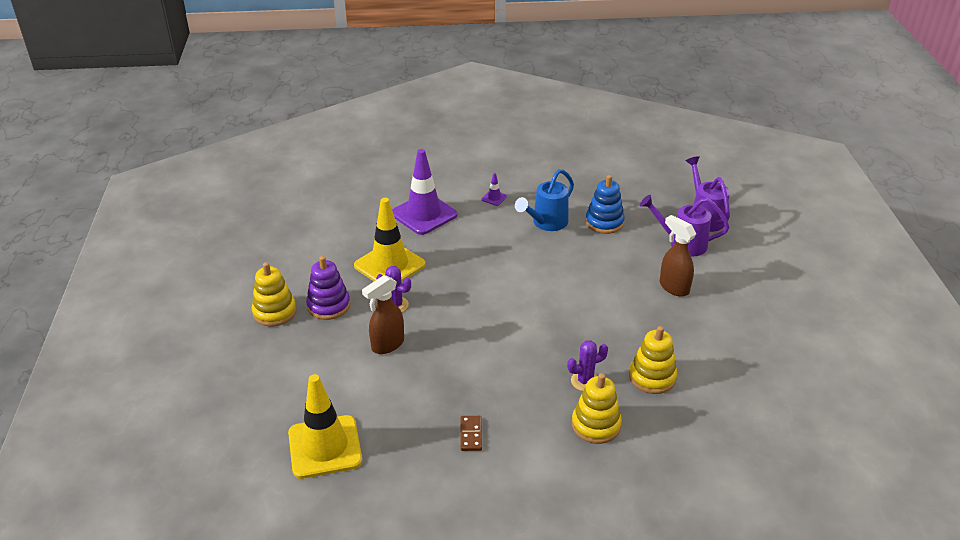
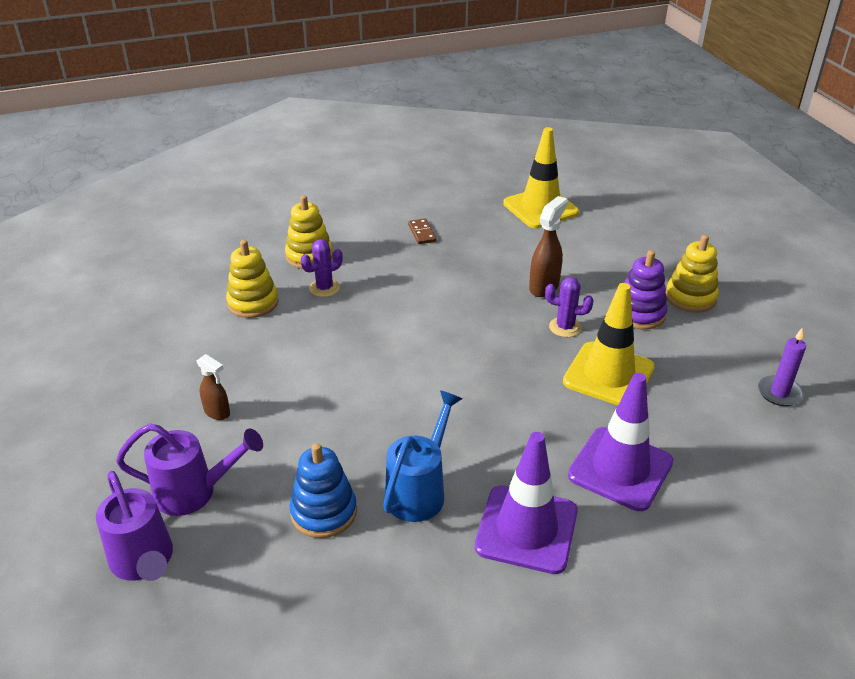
camera: 165 degrees right, 0 degrees up
(288, 235) = (779, 393): none -> purple candle
(494, 198) = (526, 529): purple traffic cone -> purple traffic cone, size x2.47
(673, 287) = (217, 412): brown spray bottle -> brown spray bottle, size x0.64

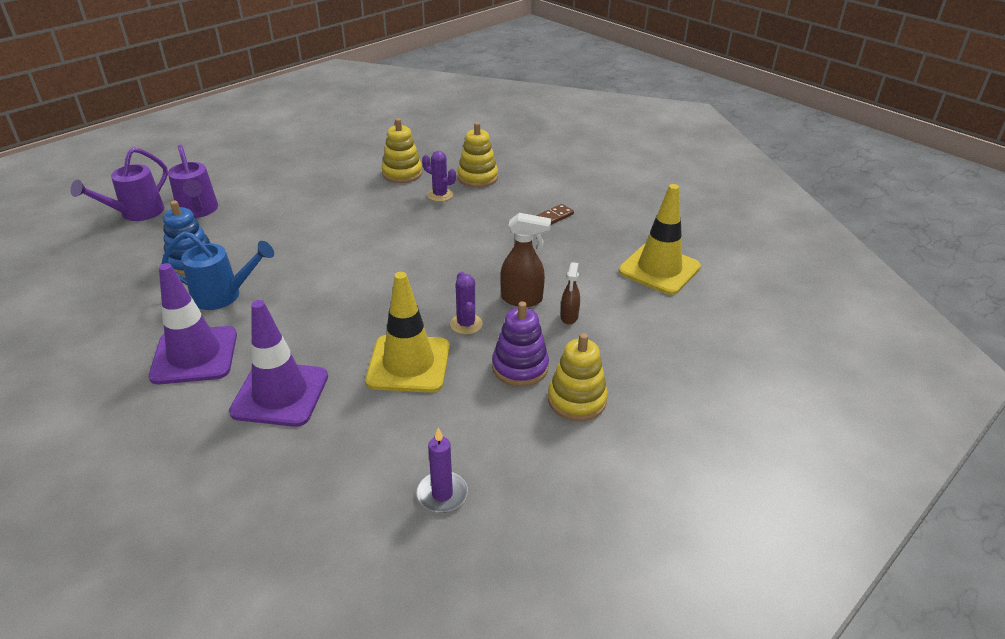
camera: 65 degrees right, 0 degrees up
(217, 412) = (276, 196): brown spray bottle -> brown spray bottle (569, 317)

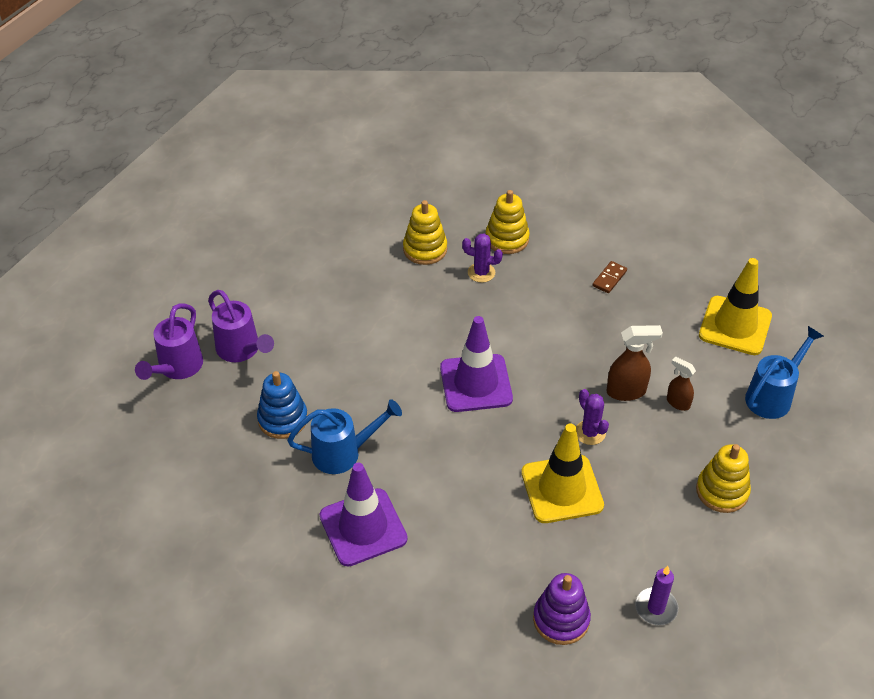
camera: 15 degrees left, 10 degrees up
(280, 394) = (467, 548): purple traffic cone -> purple traffic cone (476, 383)
(520, 367) = (659, 469): purple stacking toy -> purple stacking toy (561, 619)
(569, 317) = (677, 403): brown spray bottle -> brown spray bottle turned 135 degrees clockwise
(672, 330) = (772, 396): none -> blue watering can

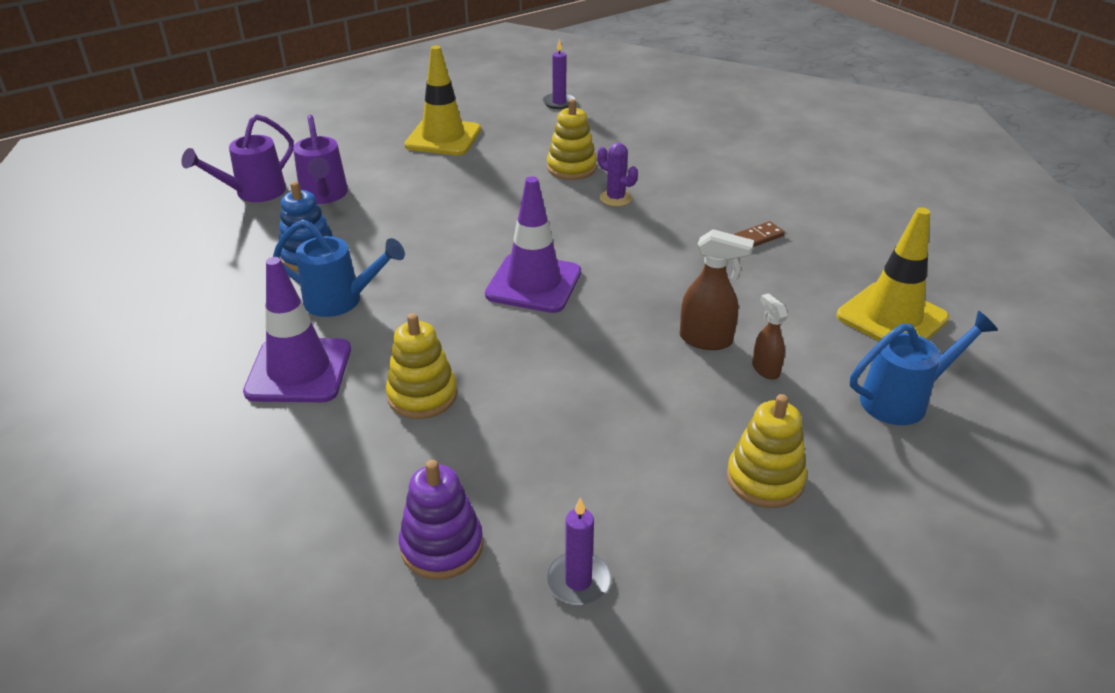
camera: 25 degrees right, 10 degrees down
(363, 171) = (559, 102): none -> purple candle
(507, 239) = (665, 180): yellow stacking toy -> yellow stacking toy (422, 395)
(562, 489) = (553, 408): yellow traffic cone -> yellow traffic cone (443, 138)
(590, 432) = (631, 365): purple cactus -> none

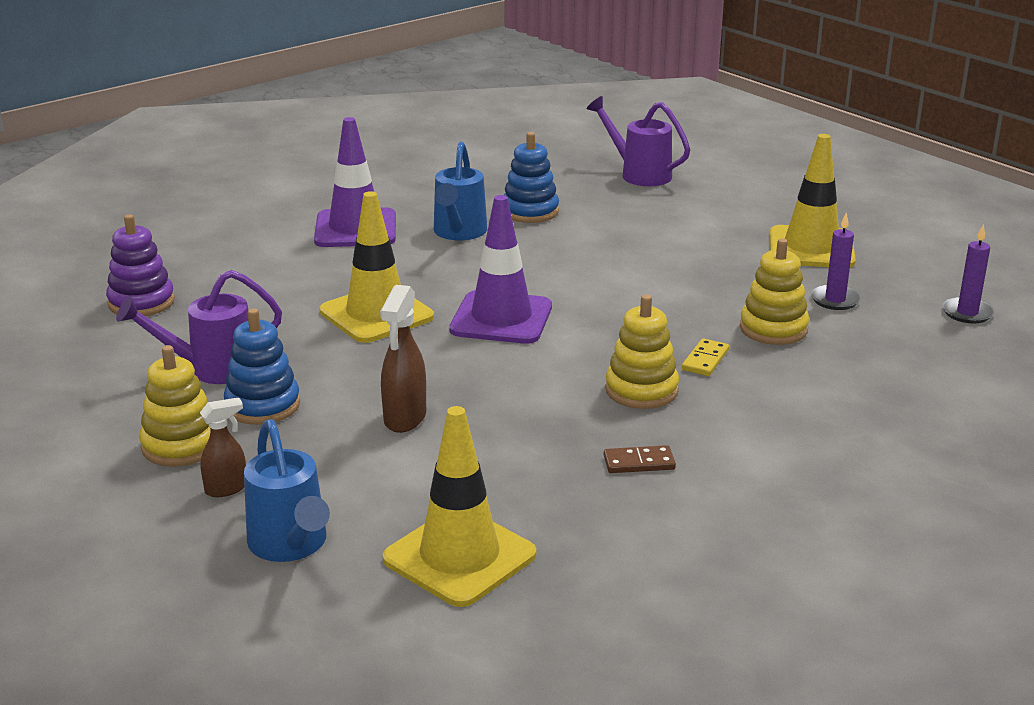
camera: 85 degrees right, 10 degrees down
(324, 195) = (647, 204): purple watering can -> purple watering can (213, 369)
(422, 395) = (319, 280): yellow stacking toy -> yellow stacking toy (641, 390)
(511, 355) = (376, 314): none -> yellow traffic cone
(578, 581) = (88, 356): purple candle -> purple candle (835, 300)
(615, 198) = (705, 360): purple cactus -> yellow domino
(687, 426) = (262, 405): none -> blue stacking toy
(758, 237) = (639, 462): brown domino -> brown domino turned 60 degrees counterclockwise
(765, 369) = (352, 454): brown spray bottle -> brown spray bottle (227, 489)

